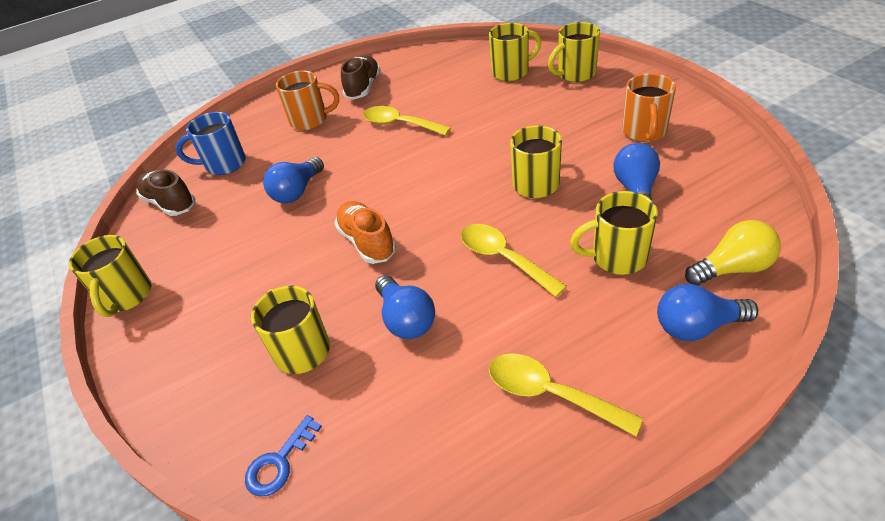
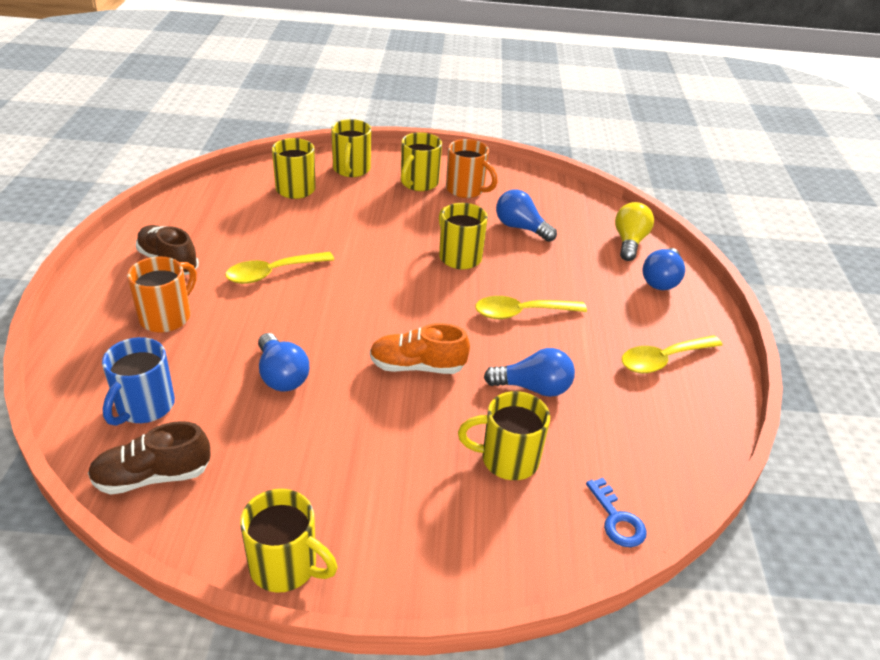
camera: 65 degrees left, 5 degrees down
(616, 257) = (575, 271): yellow mug -> yellow mug (418, 183)

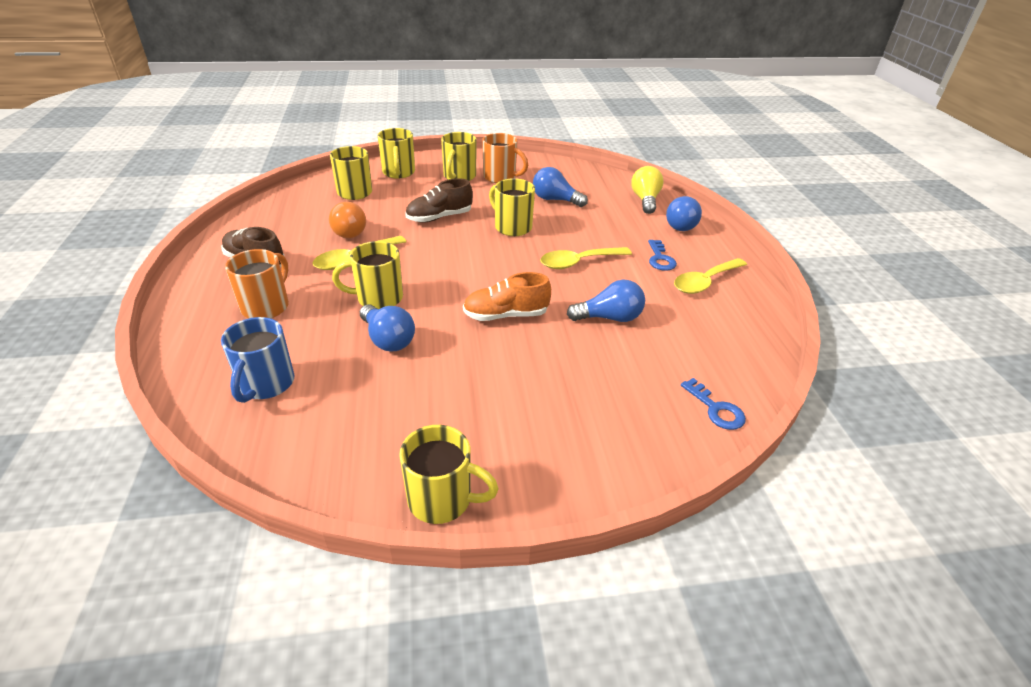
camera: 10 degrees left, 0 degrees up
(153, 476) = (291, 443): brown shoe -> brown shoe (439, 217)
(275, 237) = (348, 231): none -> orange light bulb
(507, 459) = (608, 377): yellow mug -> yellow mug (378, 298)
(620, 322) = (660, 259): none -> blue key

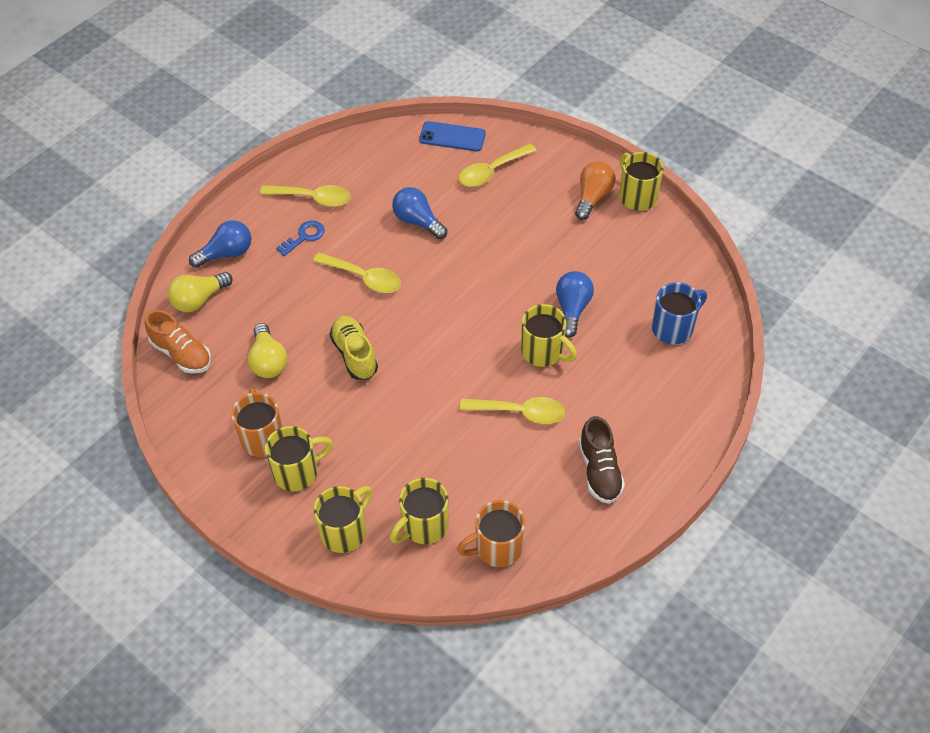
camera: 130 degrees left, 15 degrees up
(266, 306) = (627, 404): orange mug -> orange mug (497, 548)
(348, 231) = (490, 458): orange light bulb -> orange light bulb (592, 197)
(439, 217) = (395, 416): brown shoe -> none
(506, 315) = (477, 272): orange shoe -> orange shoe (181, 354)
(512, 227) = (354, 354): yellow mug -> yellow shoe
(555, 200) = (268, 361): blue light bulb -> yellow light bulb
(626, 404) = (491, 171): none -> yellow spoon
(716, 409) = (452, 137): blue key -> blue phone

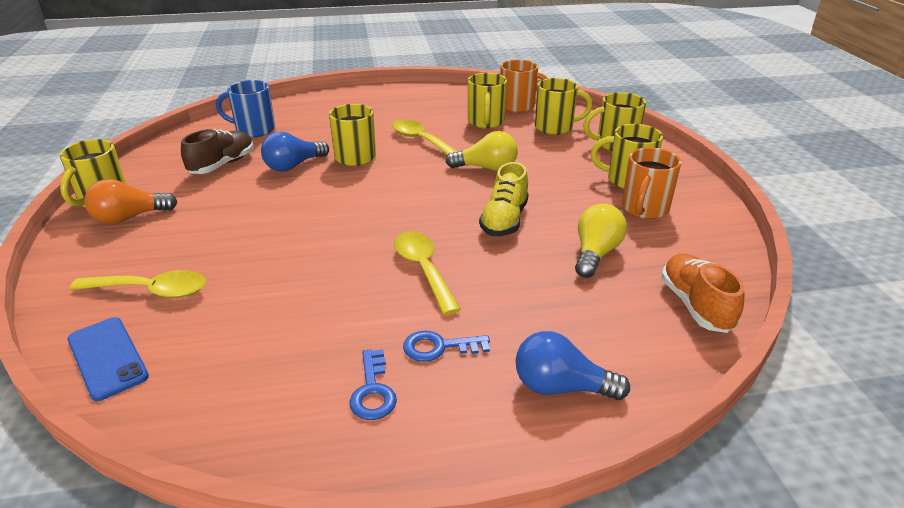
camera: 140 degrees left, 20 degrees down
(199, 300) = (639, 350): yellow light bulb -> yellow light bulb (486, 168)
(313, 198) = (373, 391): yellow spoon -> blue key
(417, 221) = (299, 288): blue light bulb -> none
(497, 488) = (486, 122): none -> yellow mug
(599, 471) = (413, 105): brown shoe -> brown shoe (222, 165)

